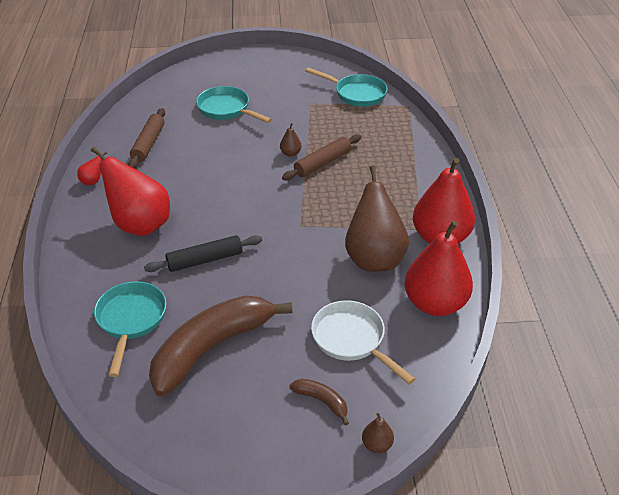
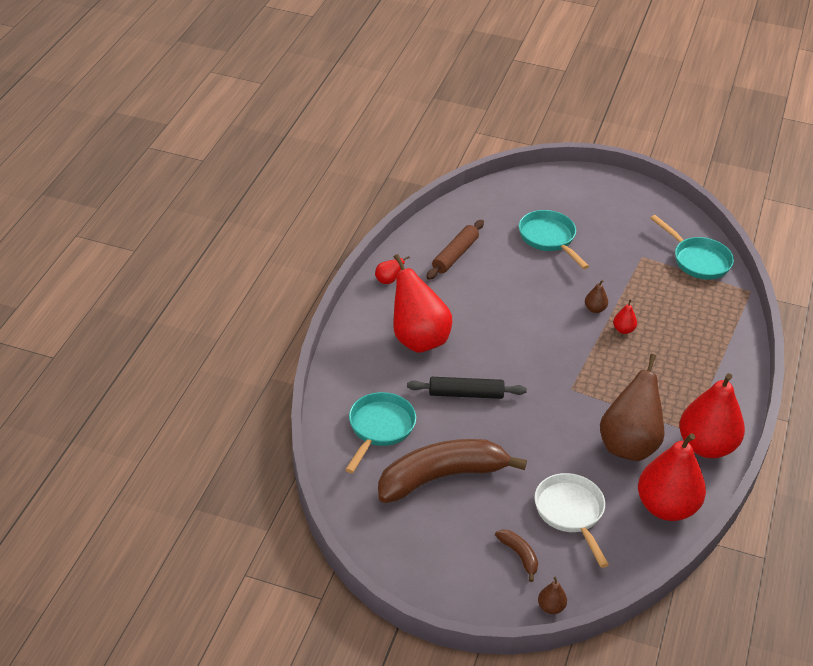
camera: 20 degrees right, 0 degrees up
(322, 163) = (623, 330): brown rolling pin -> red pear

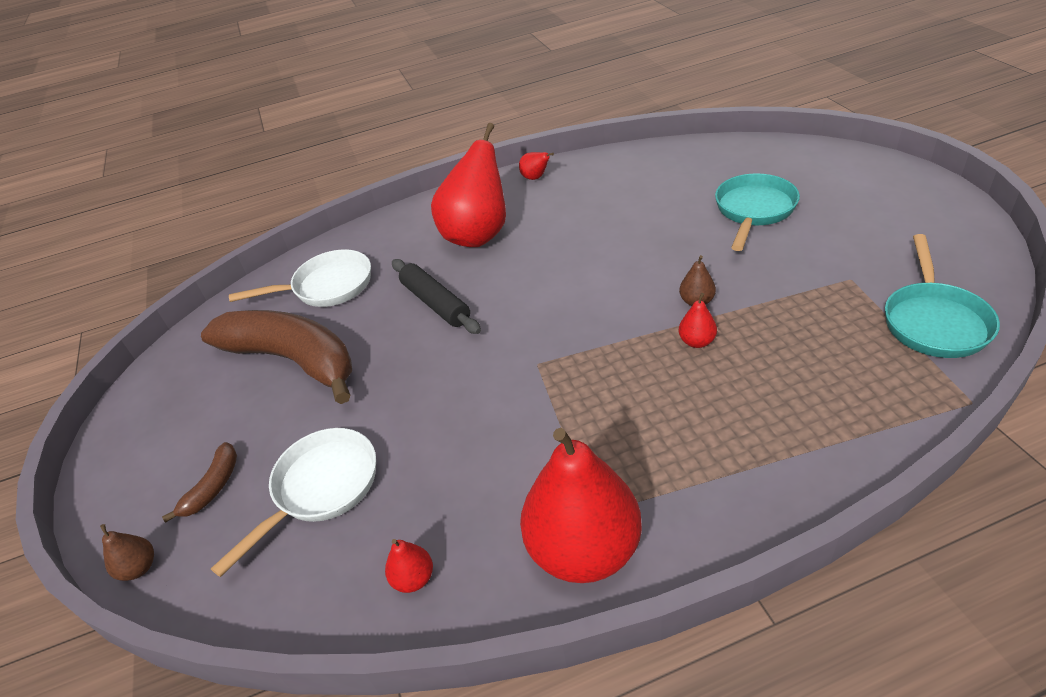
camera: 60 degrees right, 0 degrees up
(379, 429) = (327, 287): turquoise pan -> white pan
(455, 255) = (628, 184): brown rolling pin -> none
(628, 445) = (495, 468): brown pear -> none
(666, 507) = (413, 578): red pear -> red pear, size x0.41

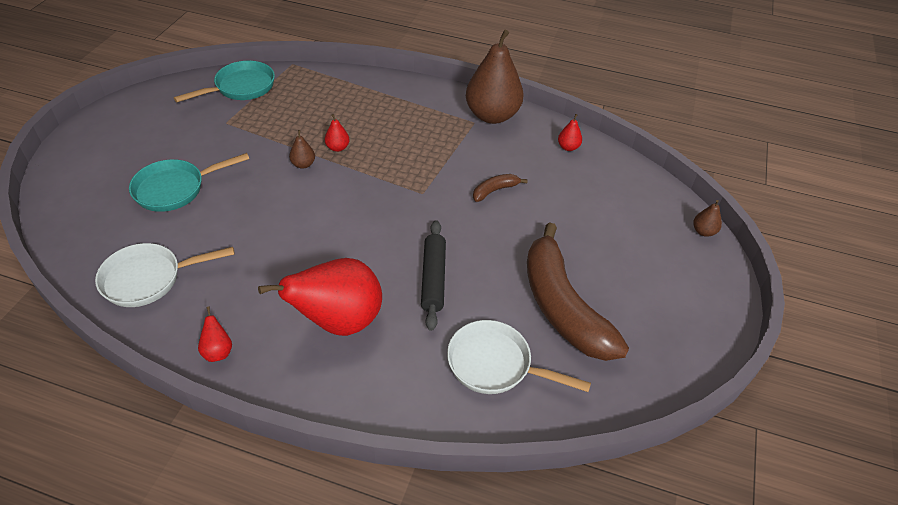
camera: 150 degrees left, 5 degrees up
(213, 487) = (650, 249): brown banana -> brown banana (494, 190)
(321, 488) = (589, 208): white pan -> white pan (149, 279)
(584, 549) = (492, 115): red pear -> brown pear

